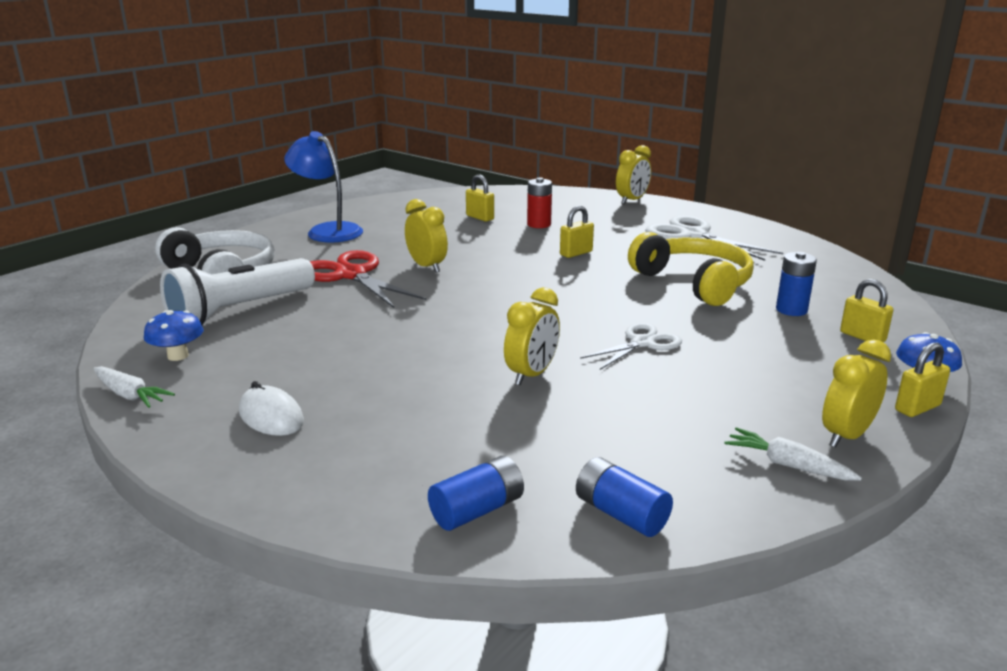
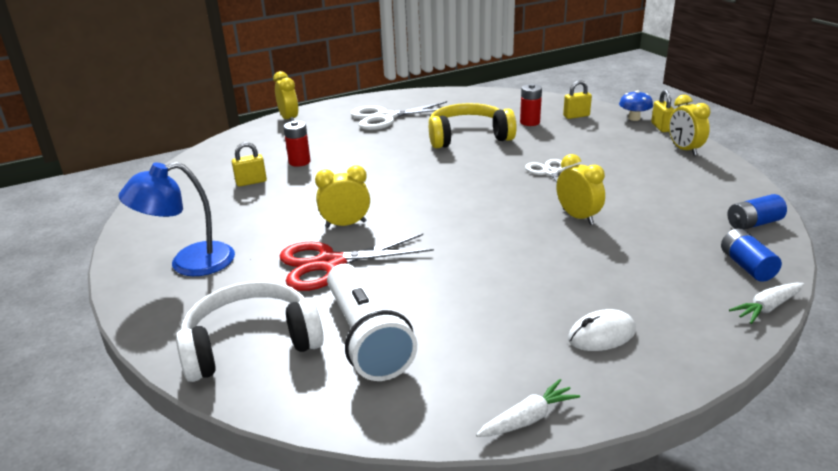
camera: 65 degrees left, 5 degrees up
(178, 356) = (453, 384): blue mushroom -> none
(576, 253) = (378, 161): yellow padlock -> none
(787, 465) = (710, 170): white carrot -> white carrot (767, 308)
(791, 310) = (530, 122): blue battery -> red battery

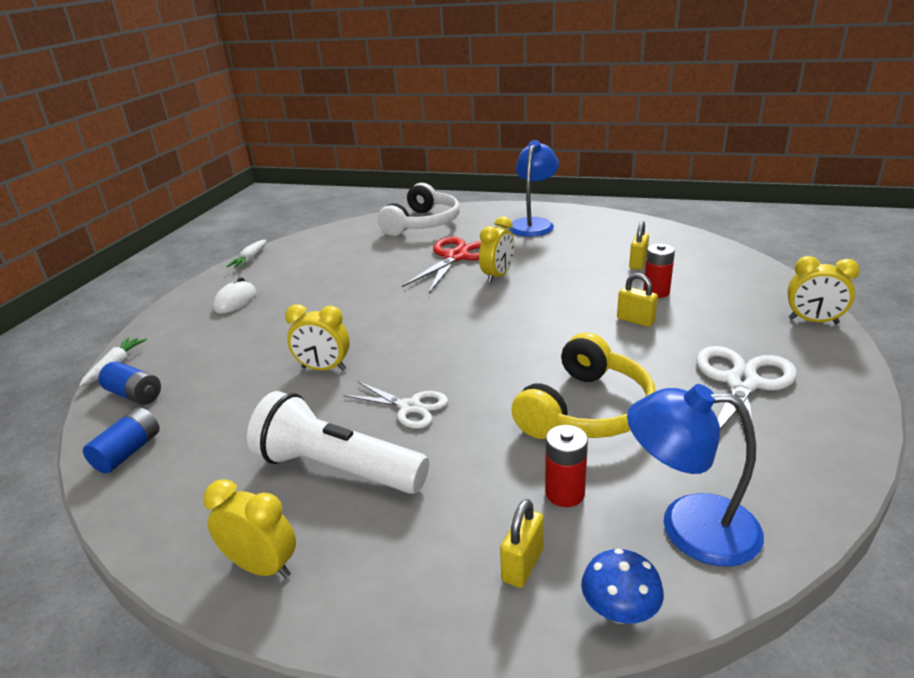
camera: 135 degrees right, 0 degrees up
(366, 337) = (371, 246): white flashlight -> white flashlight (337, 468)
(503, 103) = (689, 526): none -> blue lamp
(634, 118) = (415, 632): blue mushroom -> blue mushroom (619, 611)
(661, 127) = (341, 627): yellow padlock -> yellow padlock (635, 320)

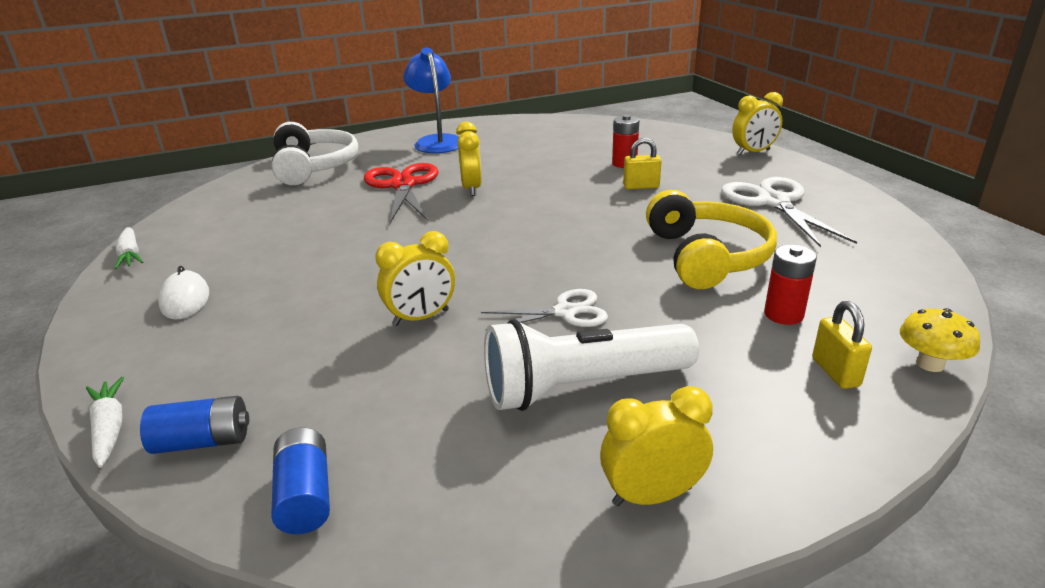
camera: 40 degrees left, 0 degrees up
(619, 611) = (930, 364): blue mushroom -> yellow mushroom
(638, 263) = (578, 148): yellow padlock -> none
(689, 526) = (883, 296): blue lamp -> none

